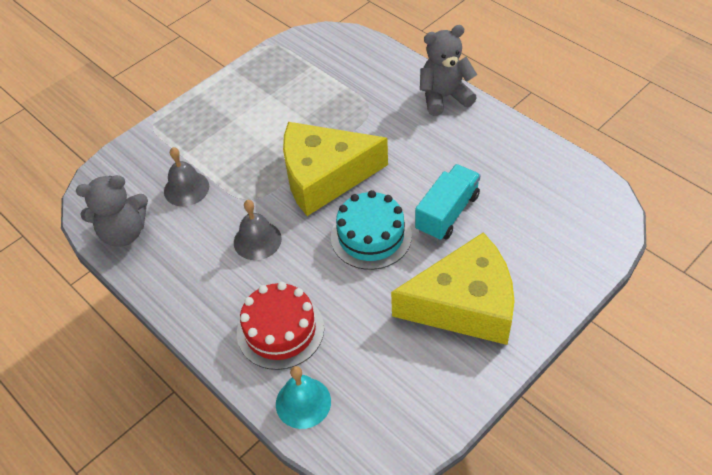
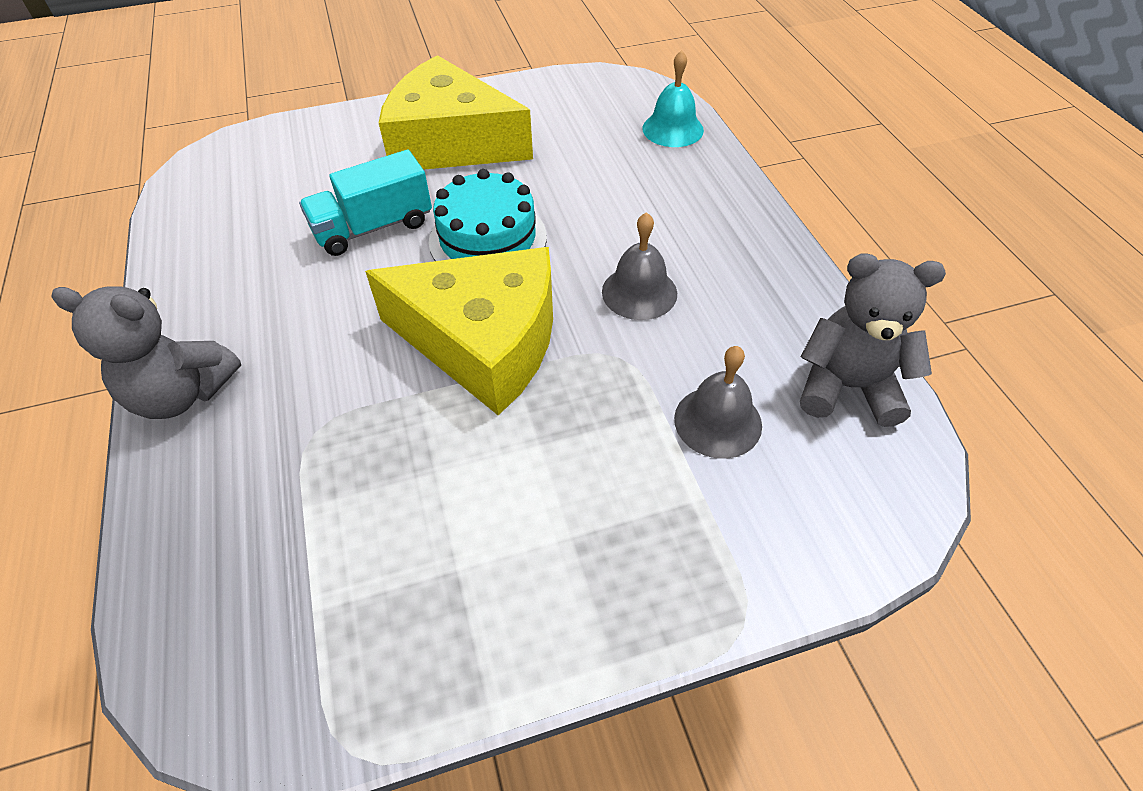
camera: 155 degrees left, 0 degrees up
(280, 330) = (663, 188): red cake -> none

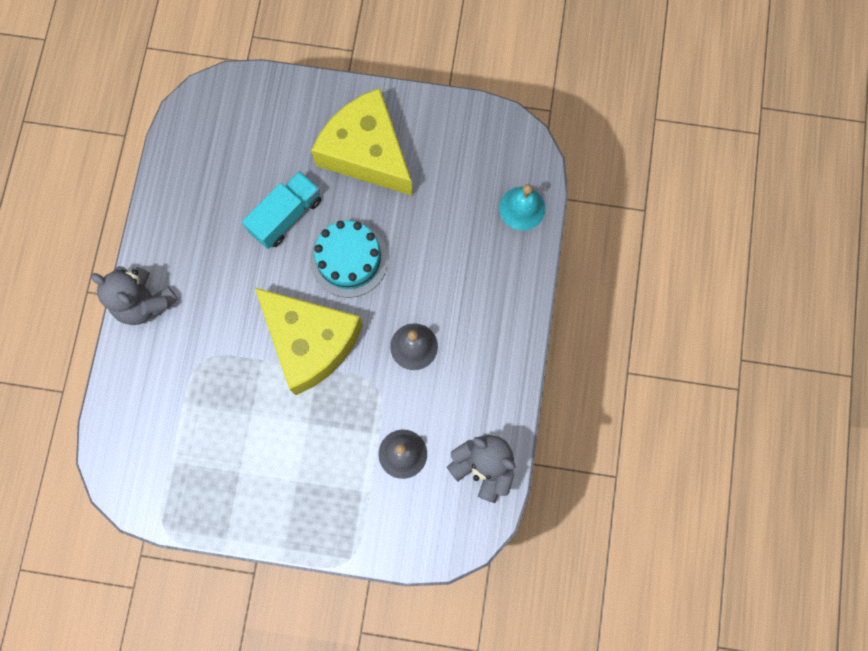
camera: 25 degrees right, 25 degrees up
(373, 227) = (286, 216): turquoise truck -> turquoise truck turned 135 degrees clockwise

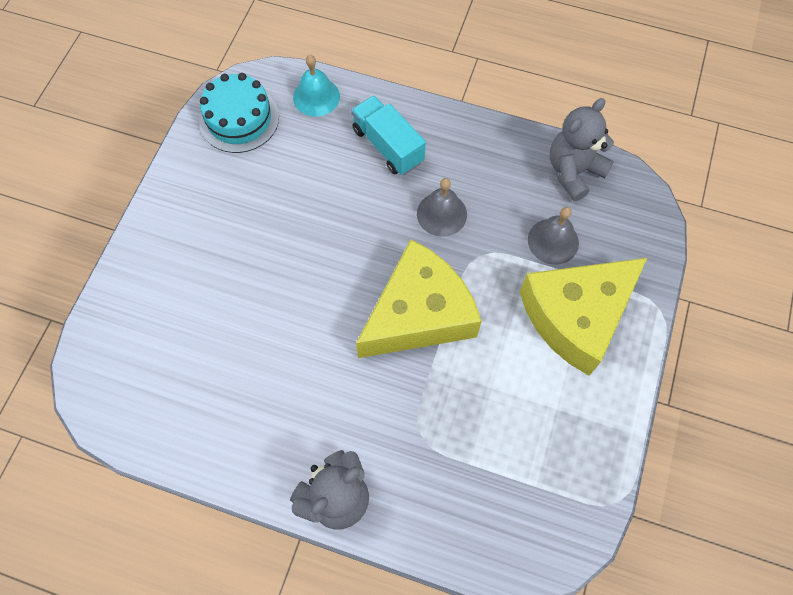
camera: 80 degrees left, 10 degrees down
(286, 216) = (267, 319): turquoise truck -> turquoise truck (388, 146)
(349, 259) = (333, 261): turquoise cake -> turquoise cake (239, 119)
(366, 152) = (215, 226): yellow cheese -> yellow cheese (576, 316)

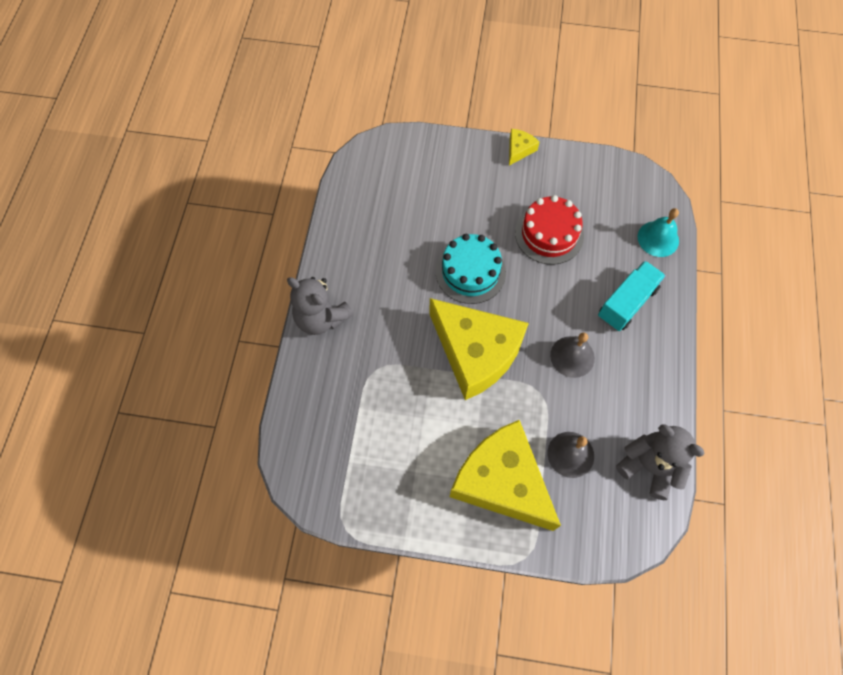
camera: 80 degrees right, 0 degrees up
(152, 209) = (519, 149): none -> yellow cheese
(239, 119) = (617, 187): turquoise cake -> turquoise cake (470, 272)
(281, 202) = (549, 234): none -> red cake

